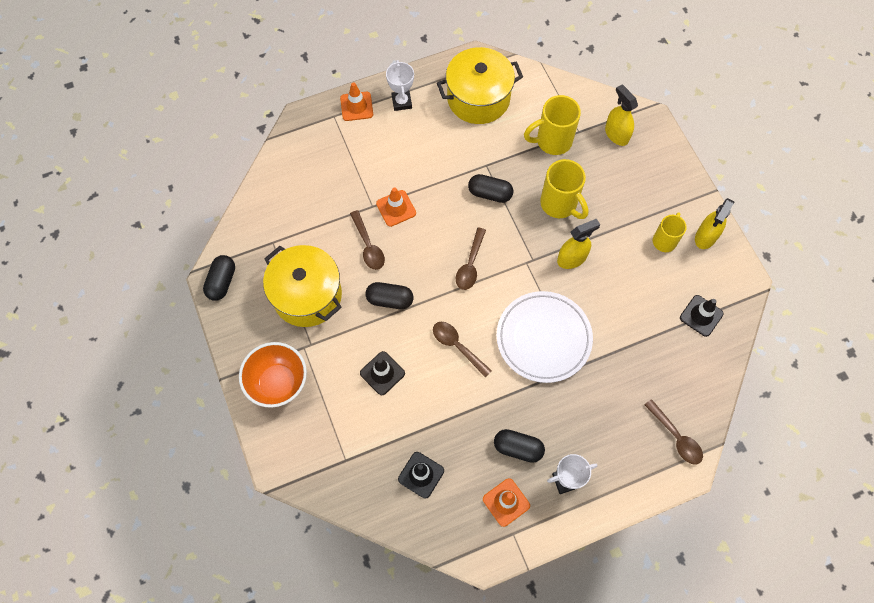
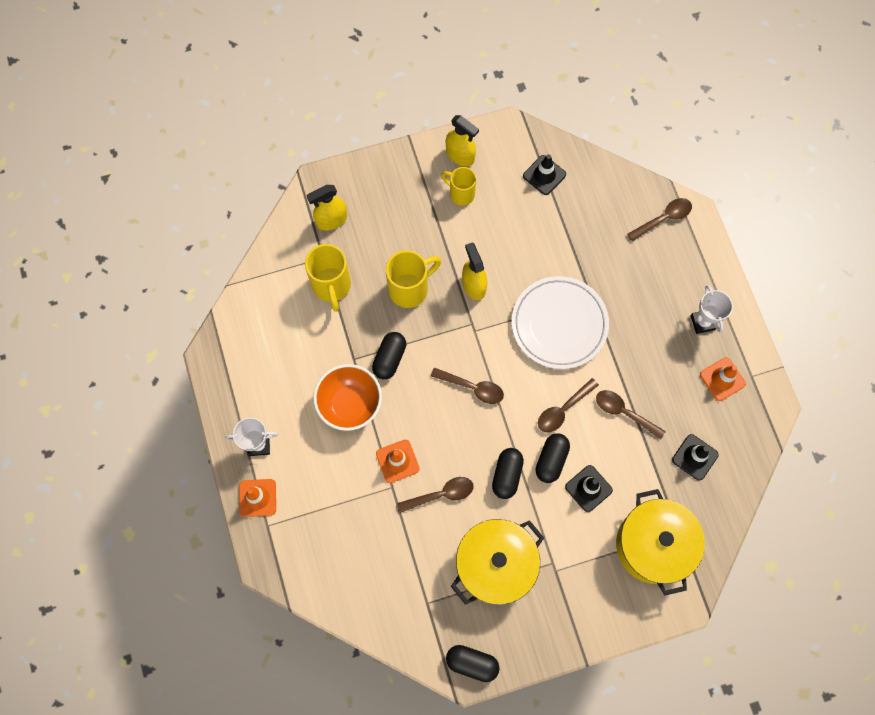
camera: 85 degrees left, 5 degrees up
(278, 383) = (594, 600): orange bowl -> orange bowl (350, 404)
(460, 404) = (624, 412): none -> brown spoon
(478, 98) = (266, 358): yellow pot -> yellow pot (653, 545)
(518, 448) = (670, 362): black capsule -> black capsule (551, 460)

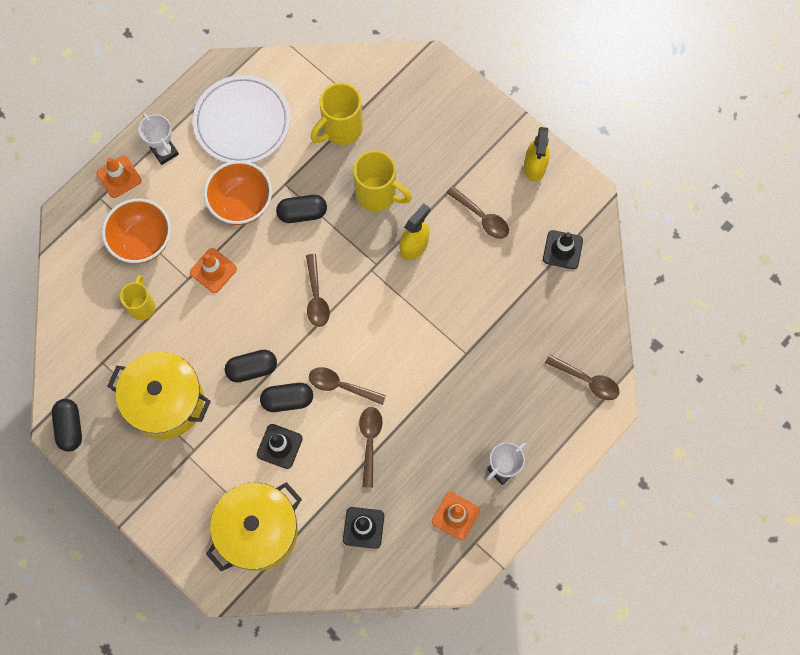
camera: 60 degrees right, 0 degrees up
(331, 220) = (402, 94): yellow spray bottle -> none
(333, 508) = (143, 242): none -> orange bowl
(441, 494) = (203, 322): brown spoon -> brown spoon (481, 217)
(461, 194) = (497, 187): yellow mug -> yellow mug (142, 306)
(559, 324) = (421, 340): white plate -> white plate (242, 122)

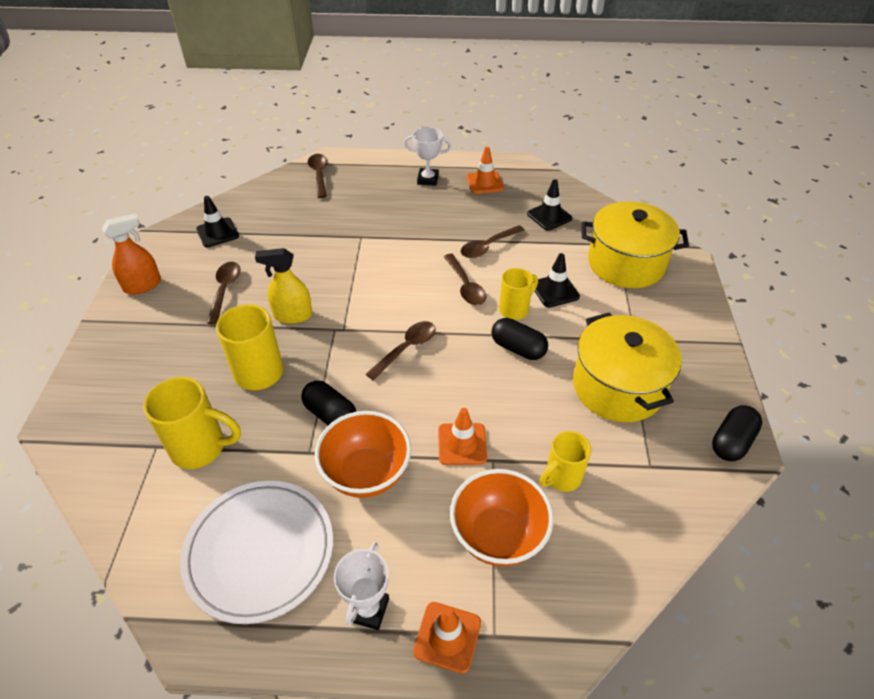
camera: 130 degrees left, 25 degrees down
(287, 400) = (515, 309): black capsule -> yellow mug
(534, 166) = (143, 285): yellow spray bottle -> orange spray bottle

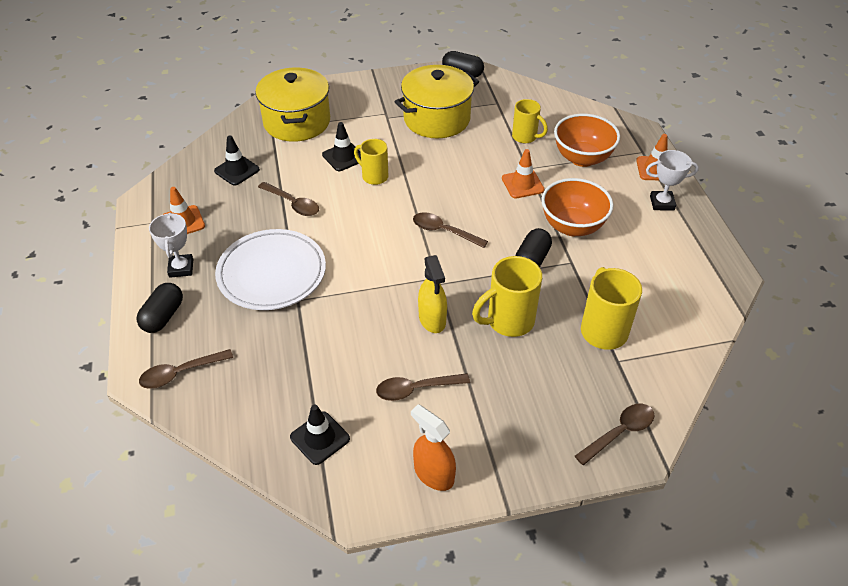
camera: 105 degrees left, 0 degrees up
(260, 552) = (660, 264): white plate -> white plate (272, 273)
(465, 286) = (353, 209): brown spoon -> brown spoon (619, 432)
(518, 348) = (418, 169): black capsule -> black capsule (163, 316)

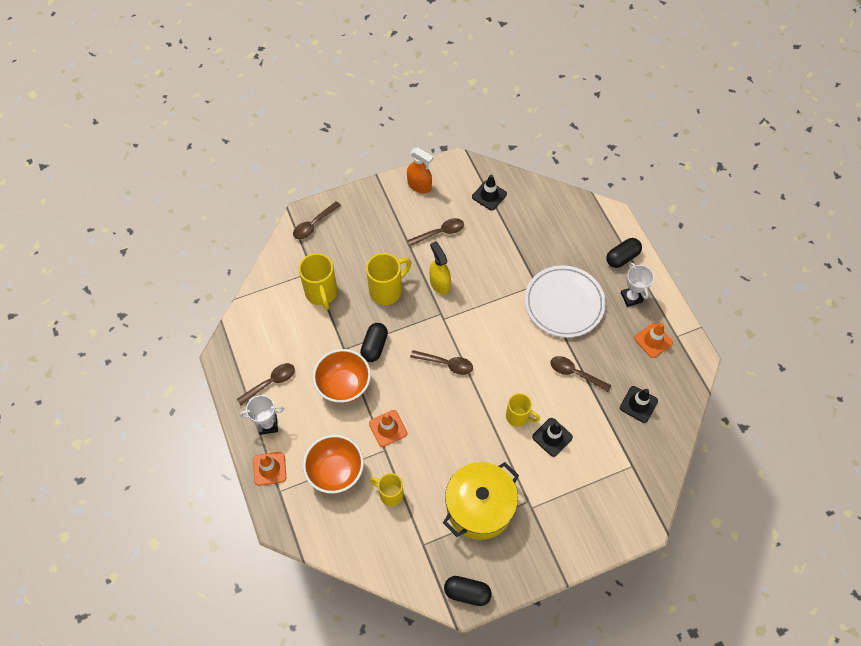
camera: 170 degrees right, 15 degrees up
(163, 316) = (622, 257): black capsule -> black capsule turned 45 degrees clockwise
(180, 373) = (589, 221): brown spoon -> brown spoon (270, 382)
(297, 122) = (612, 479): yellow pot -> none

